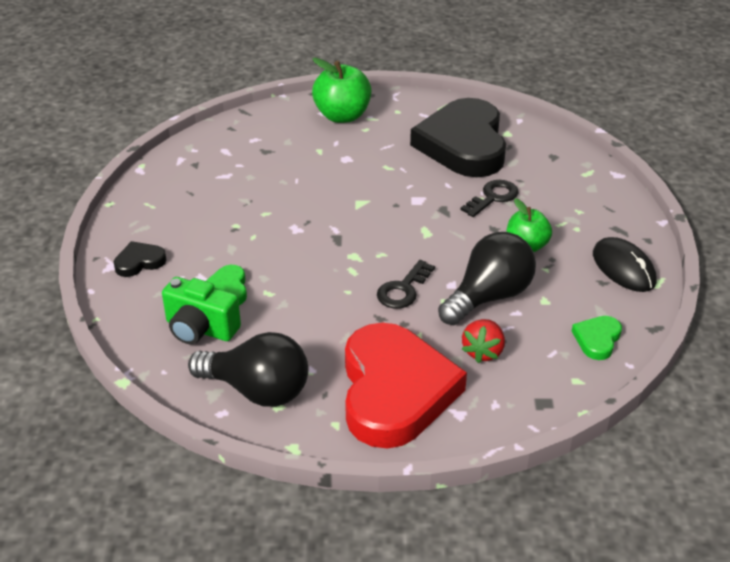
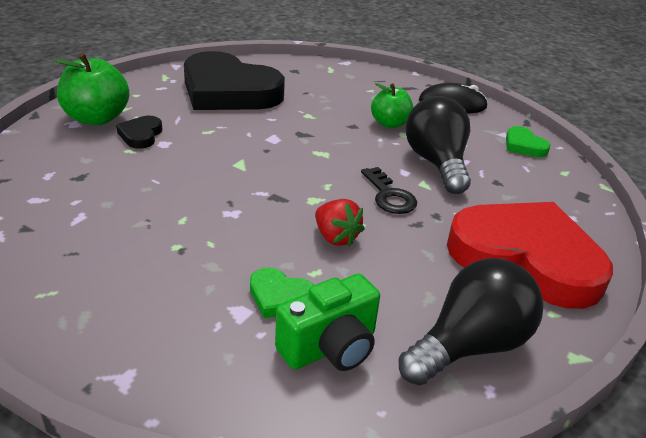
camera: 60 degrees left, 5 degrees down
(139, 262) = (148, 348): black heart -> black heart (141, 135)
(483, 352) = (504, 195): red strawberry -> red strawberry (336, 237)
(493, 197) = (313, 110): black key -> none

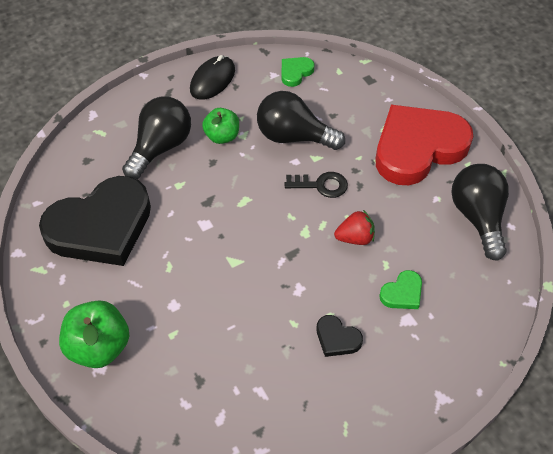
camera: 60 degrees left, 20 degrees up
(141, 135) = (150, 319): black heart -> black heart (337, 338)
(330, 347) = (455, 284): green camera -> none
(342, 97) = (160, 147): none -> black light bulb
(524, 146) = (295, 72): green heart -> green heart turned 135 degrees clockwise

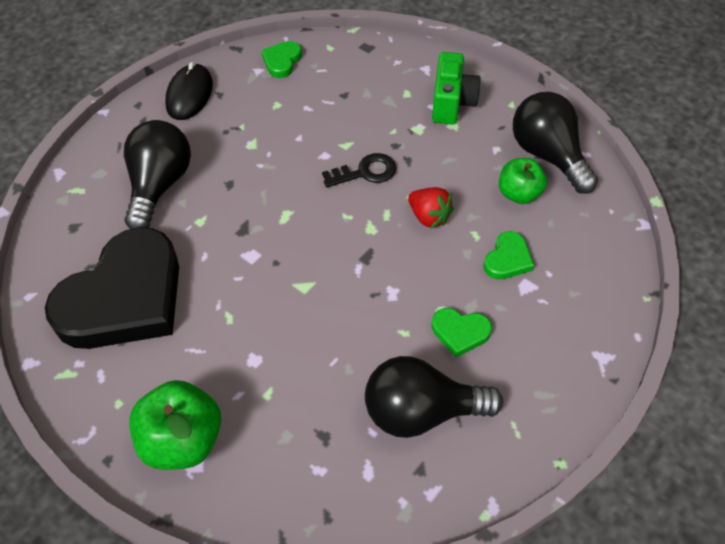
camera: 20 degrees left, 0 degrees up
(222, 136) = (228, 152): green apple -> green apple (519, 194)
(293, 136) = (310, 129): black light bulb -> black light bulb (421, 411)
(337, 338) = (460, 332): black heart -> green heart
(355, 238) = (429, 217): red strawberry -> red strawberry turned 75 degrees clockwise
(418, 148) = (452, 103): red heart -> green camera

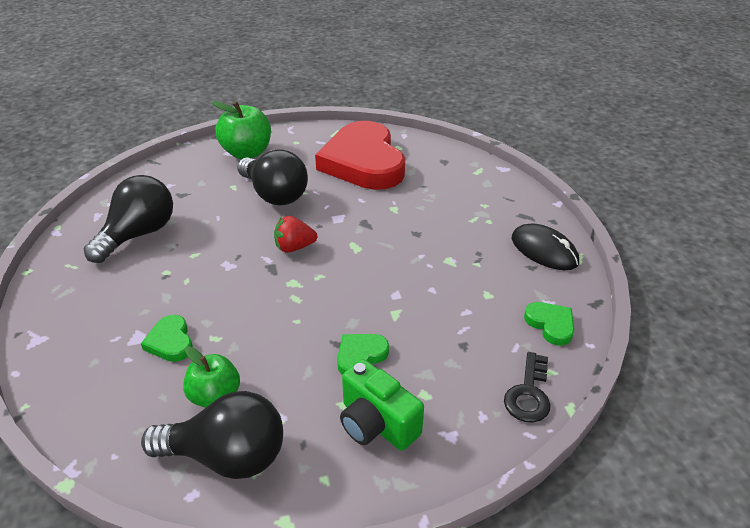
camera: 125 degrees right, 15 degrees down
(124, 298) = (363, 162): black heart -> red heart
(160, 185) = (447, 203): black light bulb -> black light bulb (274, 195)
(365, 172) = (351, 308): black key -> black key (528, 394)
(429, 217) = (264, 320): red strawberry -> red strawberry (294, 247)
(460, 332) = (157, 279): green heart -> green heart (360, 356)

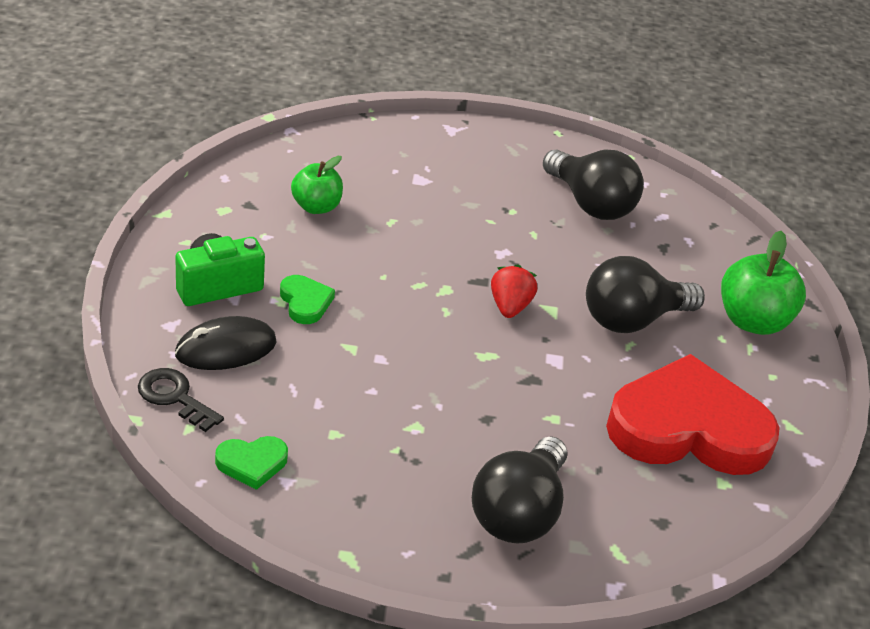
camera: 105 degrees right, 0 degrees up
(170, 342) = (402, 196): green heart -> none
(227, 456) = (247, 200): black light bulb -> black light bulb (518, 512)
(544, 250) = (385, 529): black mouse -> black mouse (226, 348)

